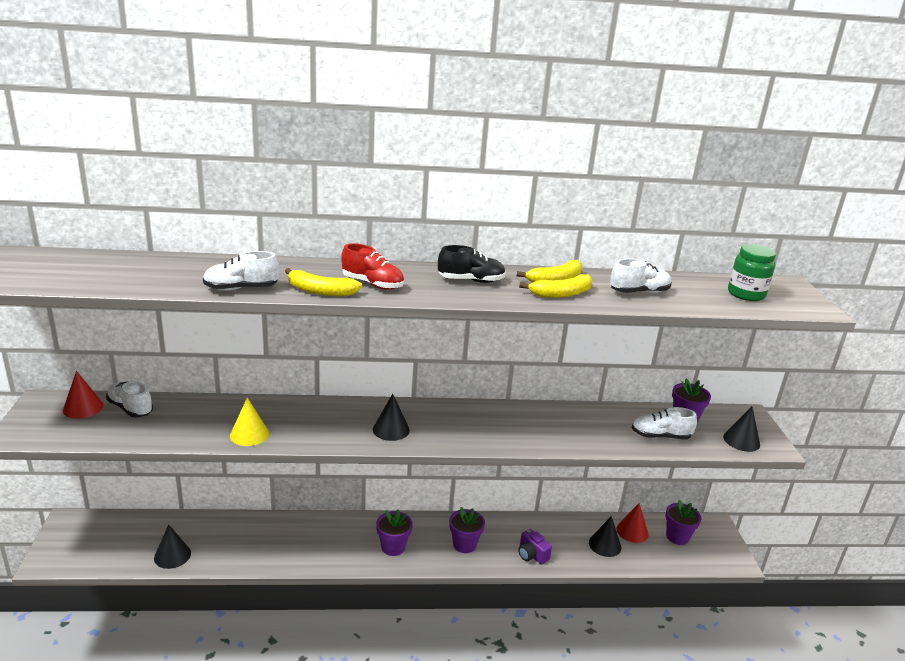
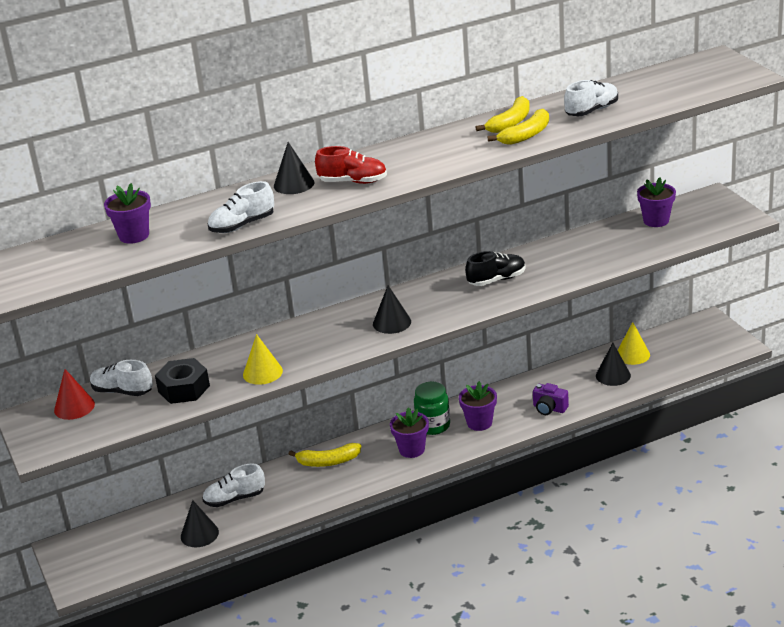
camera: 15 degrees left, 5 degrees up
(176, 424) = (184, 389): none -> black nut
(320, 291) = (314, 204): yellow banana -> yellow banana (328, 462)
(471, 280) = (437, 149): black shoe -> black shoe (497, 280)
(632, 531) = (632, 354): red cone -> yellow cone
(660, 436) = (642, 243): white shoe -> white shoe (234, 499)
(677, 537) = (677, 344): purple flower pot -> purple flower pot (134, 235)
(741, 440) = (715, 222): black cone -> black cone (294, 184)
(746, 294) = (684, 82): green jar -> green jar (433, 426)

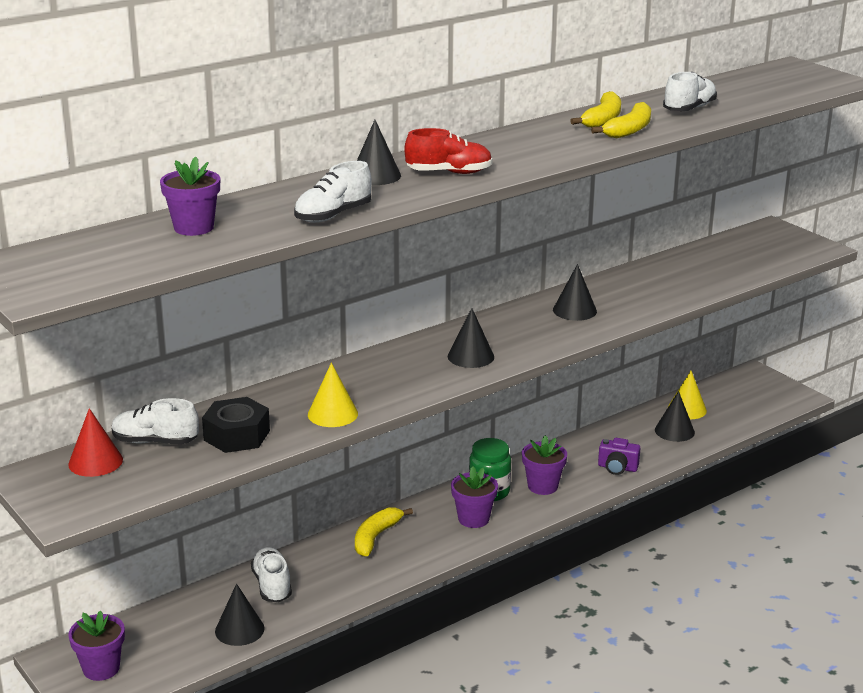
camera: 15 degrees left, 5 degrees down
(234, 499) = (272, 585): white shoe -> white shoe turned 105 degrees clockwise
(328, 462) = (376, 537): yellow banana -> yellow banana turned 135 degrees clockwise
(497, 280) = (574, 310): black shoe -> black cone
(656, 220) = (724, 251): purple flower pot -> purple flower pot (101, 668)

